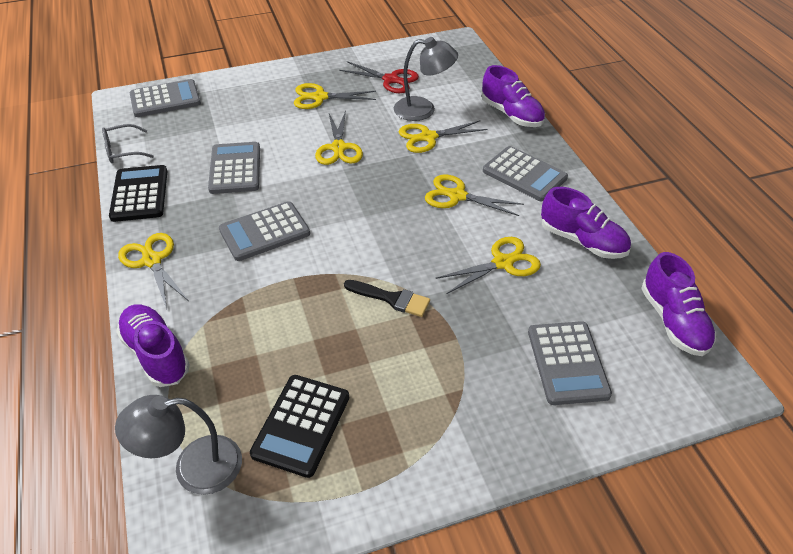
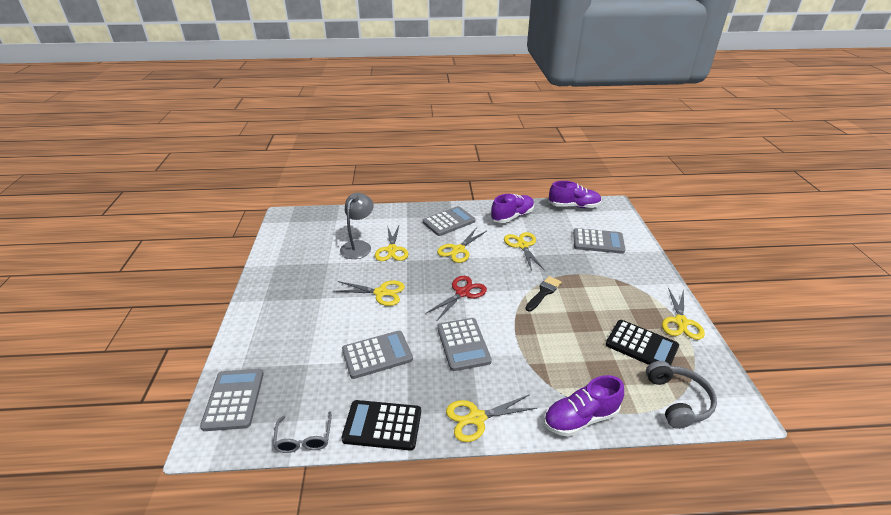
camera: 75 degrees left, 10 degrees down
(194, 468) = (677, 400): grey lamp -> grey headphones
(235, 169) = (377, 355): grey calculator -> grey calculator turned 150 degrees clockwise
(320, 97) = (307, 293): yellow scissors -> yellow scissors (681, 322)
(391, 80) = (310, 254): red scissors -> red scissors (462, 293)
(511, 114) = (387, 213): purple shoe -> none

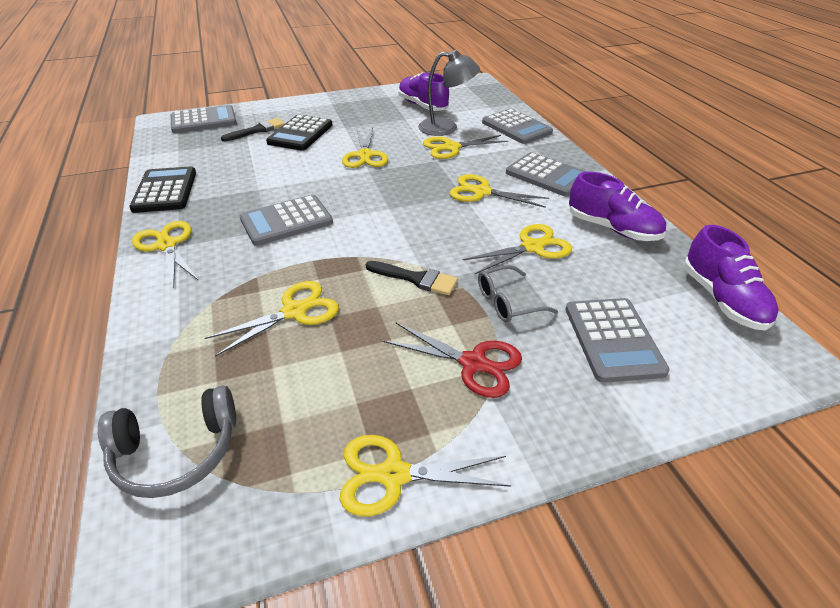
camera: 75 degrees right, 5 degrees up
(289, 355) = (257, 130): none -> black brush
(304, 439) = (155, 157): grey glasses -> grey glasses (507, 302)
(377, 355) = (263, 171): grey calculator -> grey calculator (516, 127)
(462, 293) = (386, 208): red scissors -> red scissors (473, 363)
(567, 347) = (294, 311): none -> yellow scissors
(580, 418) = (154, 331): purple shoe -> purple shoe (422, 106)
(641, 345) = (310, 404): black calculator -> black calculator (300, 134)

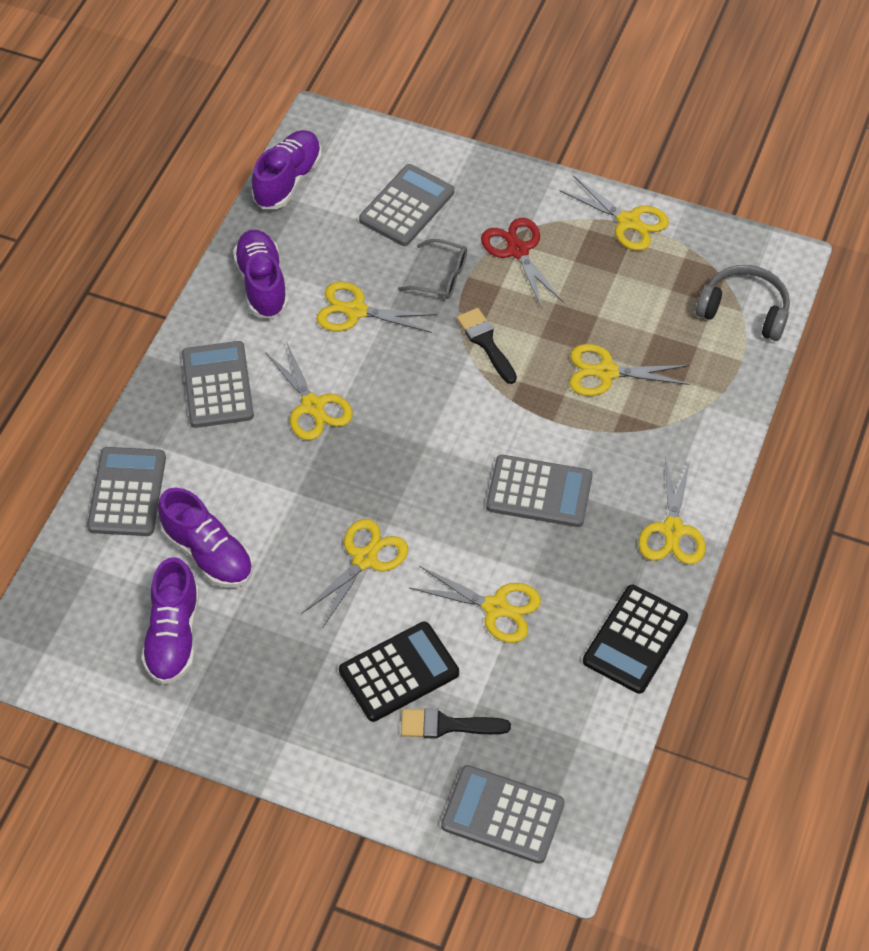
camera: 140 degrees left, 15 degrees up
(446, 128) = (208, 553): grey lamp -> purple shoe
(451, 147) = (252, 505): yellow scissors -> yellow scissors (495, 607)

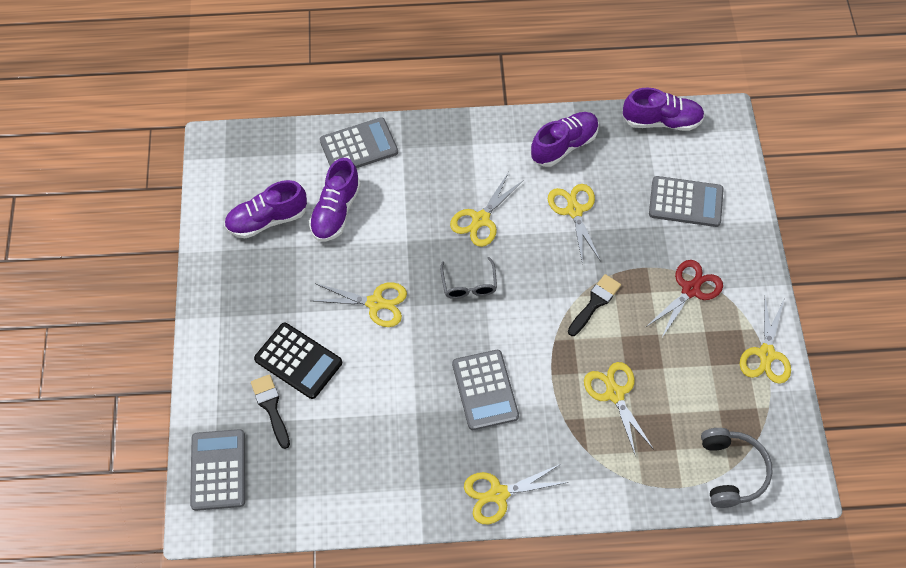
camera: 65 degrees right, 5 degrees up
(217, 385) = (467, 158): grey calculator -> none
(441, 277) = (636, 250): grey glasses -> grey glasses (469, 285)
(495, 607) = (376, 400): yellow scissors -> none
(635, 639) = (392, 503): black calculator -> none

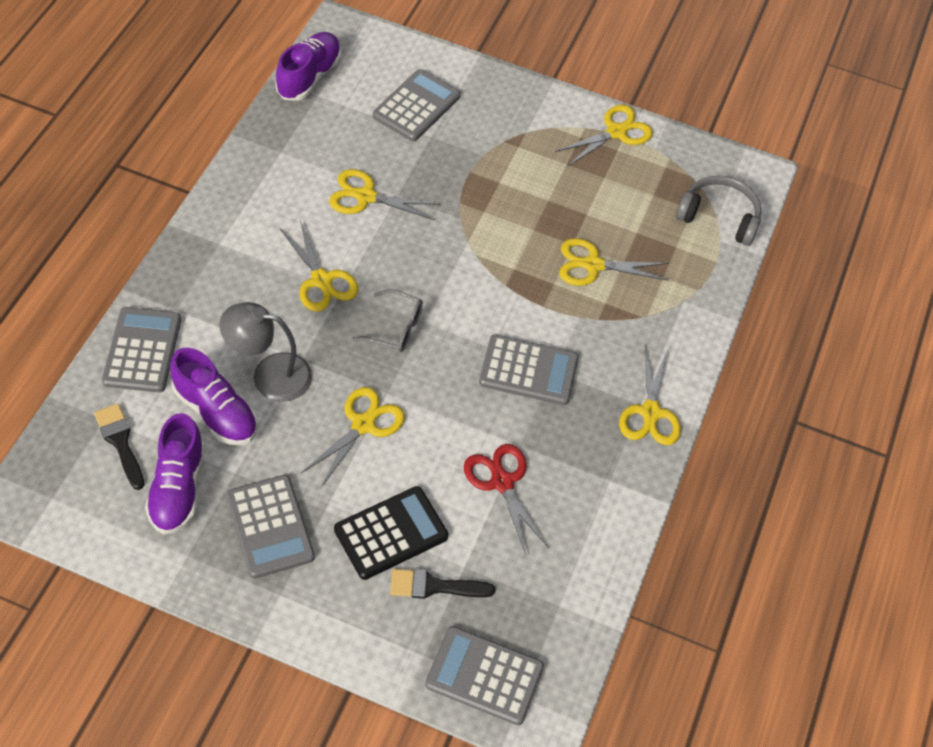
camera: 70 degrees left, 5 degrees down
(266, 286) = (270, 527): none -> grey calculator
(383, 227) = (269, 375): none -> grey lamp
(564, 146) = (280, 167): purple shoe -> none
(595, 303) = (484, 232): black brush -> black brush (120, 442)
(690, 290) = (515, 152): red scissors -> red scissors (502, 482)
(766, 354) = (616, 132): yellow scissors -> yellow scissors turned 75 degrees counterclockwise

